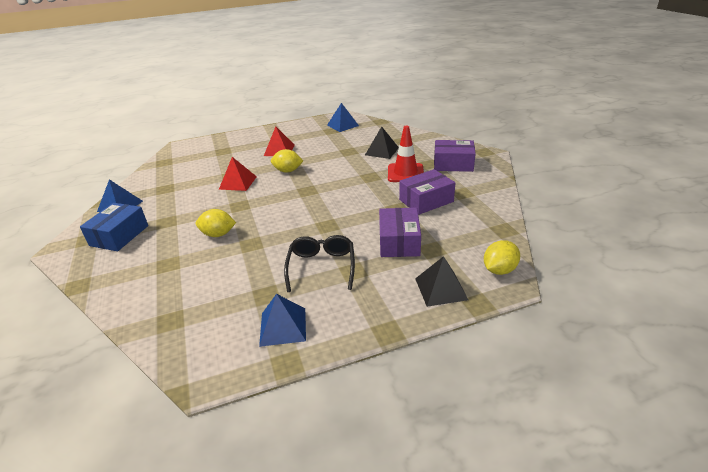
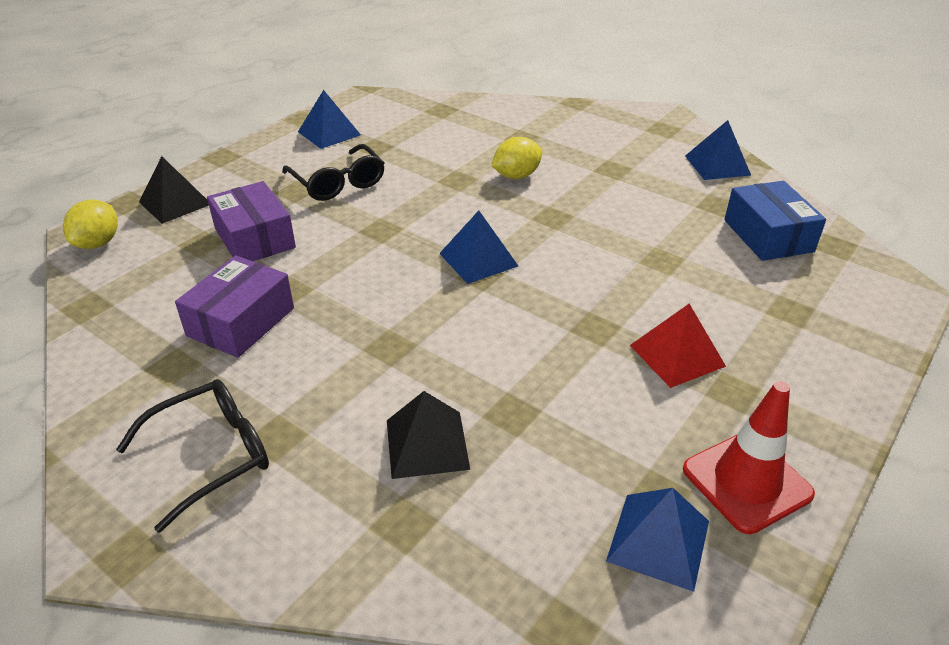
camera: 145 degrees right, 5 degrees up
(119, 235) = (634, 141): blue box -> blue box (768, 236)
(238, 183) = (622, 250): red pyramid -> none
(288, 171) = (572, 304): yellow lemon -> none
(299, 196) = (478, 259): none -> blue pyramid
(405, 173) = (318, 382): red traffic cone -> red traffic cone (746, 482)
(453, 164) = (212, 455): purple box -> black glasses

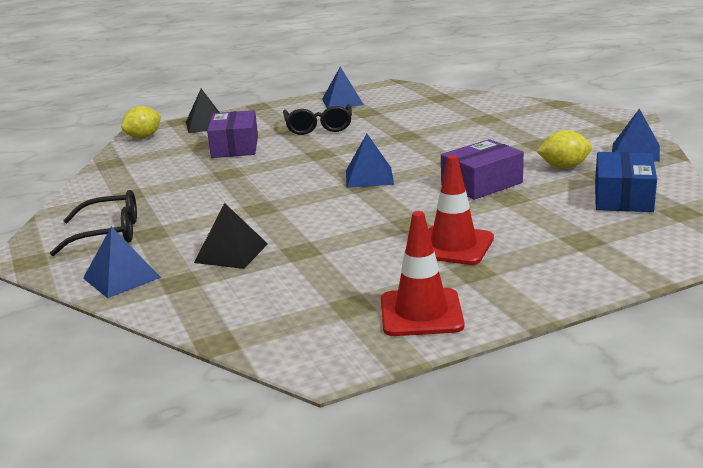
camera: 30 degrees right, 15 degrees down
(241, 322) = (185, 182): purple box -> purple box (481, 184)
(516, 176) = (453, 138): yellow lemon -> yellow lemon (564, 167)
(658, 540) = (323, 323): blue pyramid -> blue pyramid (121, 278)
(677, 355) = (453, 246): red pyramid -> red traffic cone

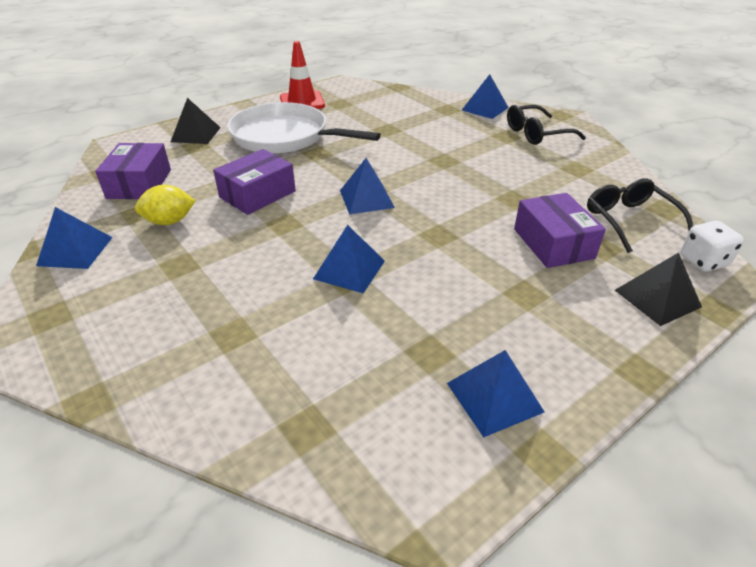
camera: 165 degrees right, 15 degrees up
(144, 137) = (703, 261): yellow lemon -> white dice
(231, 253) = (432, 125): black pyramid -> black pyramid (196, 134)
(318, 127) = (478, 296): black glasses -> black glasses (629, 220)
(402, 139) = (349, 269): none -> blue pyramid
(453, 246) = (284, 137): red traffic cone -> white pan
(623, 197) = (139, 184): blue box -> purple box

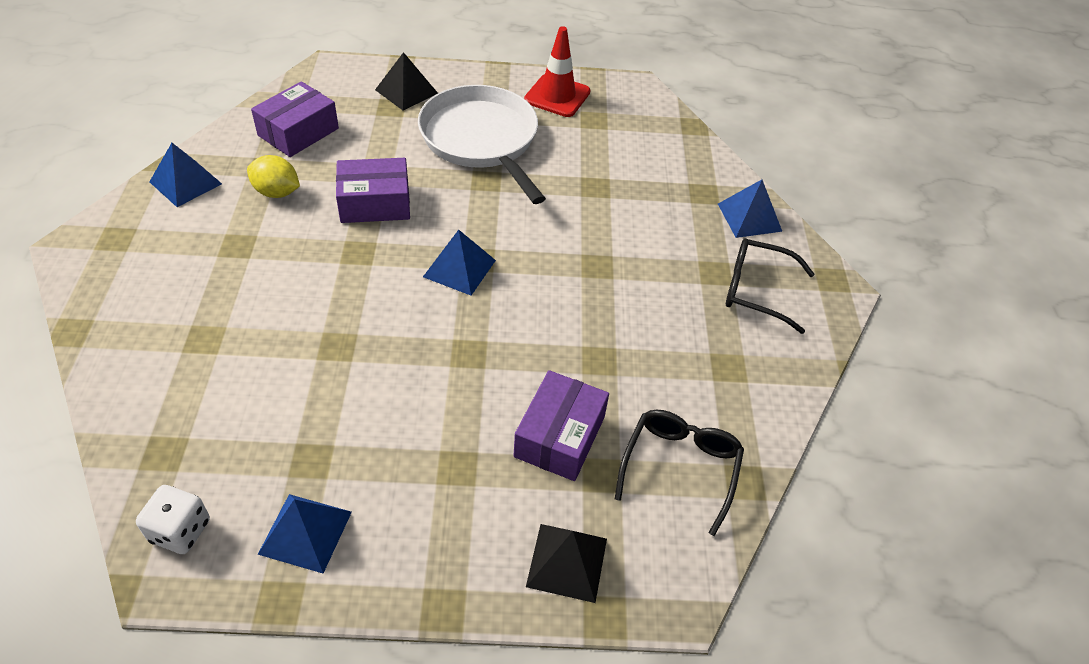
camera: 35 degrees right, 10 degrees up
(349, 269) = (350, 338): blue pyramid -> none
(703, 261) = (680, 564): white dice -> white dice (180, 531)

